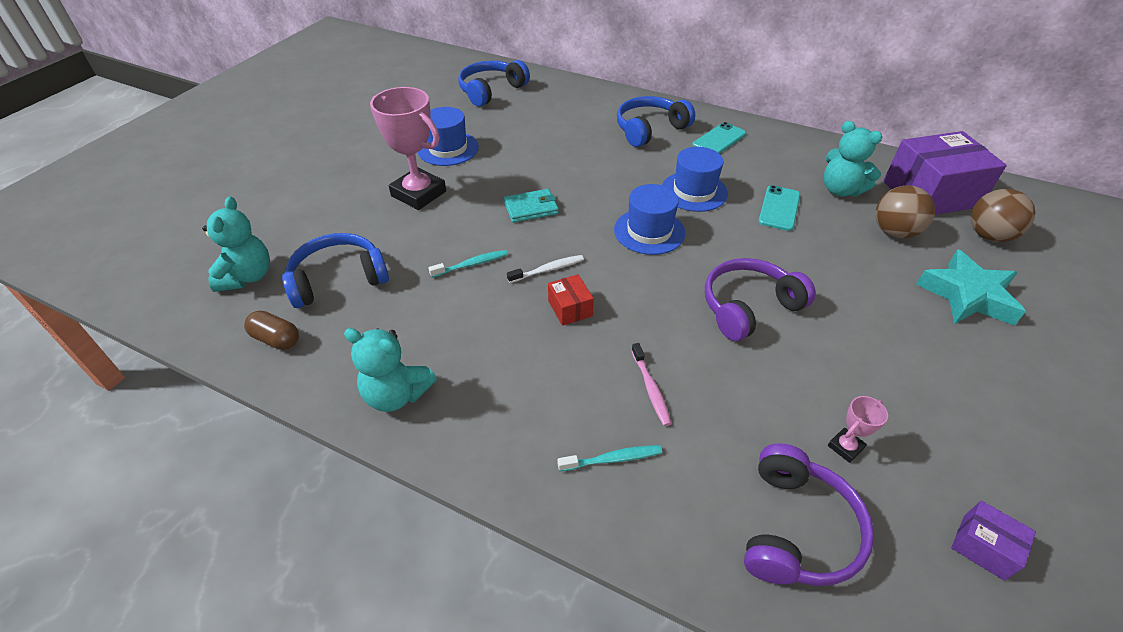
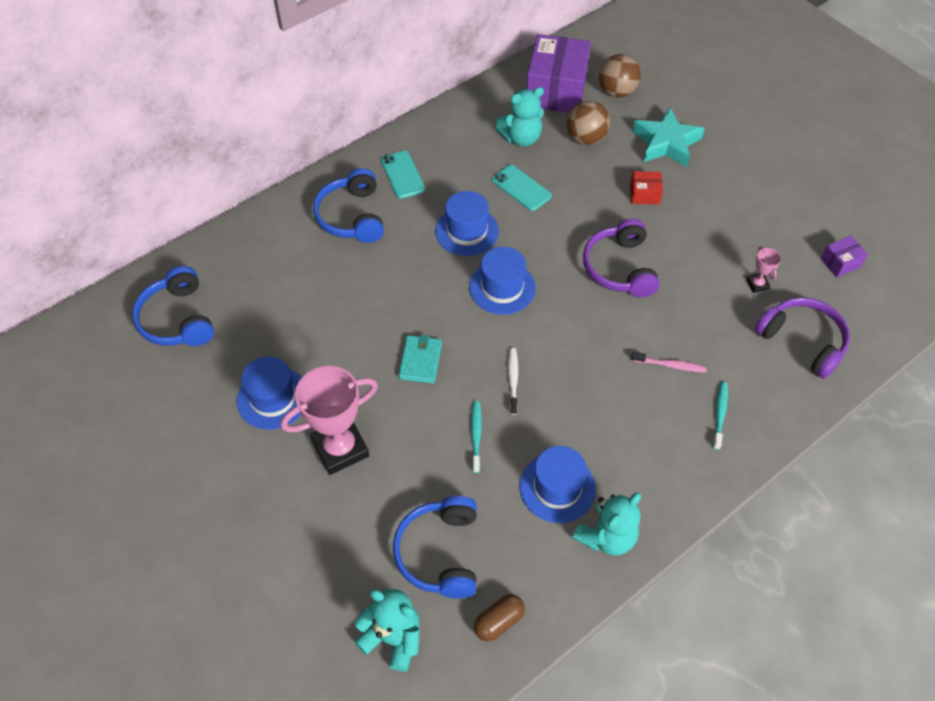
camera: 65 degrees left, 10 degrees up
(440, 338) = (557, 487): none -> blue hat
(570, 308) = (567, 382): red box -> red box (644, 194)

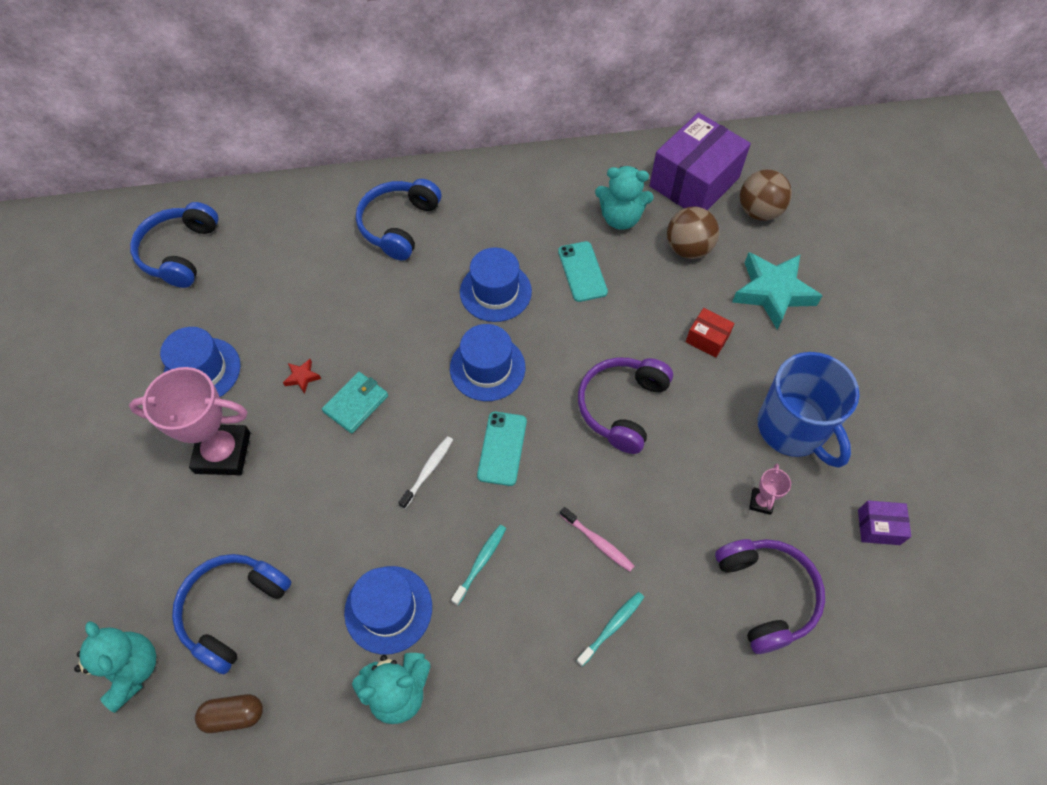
camera: 30 degrees right, 5 degrees up
(361, 363) = (302, 377): none -> red star
(402, 175) = (476, 204): turquoise phone -> turquoise phone (502, 448)
(476, 436) = (351, 509): turquoise toothbrush -> turquoise toothbrush (480, 563)
(743, 227) = (792, 429): none -> blue mug

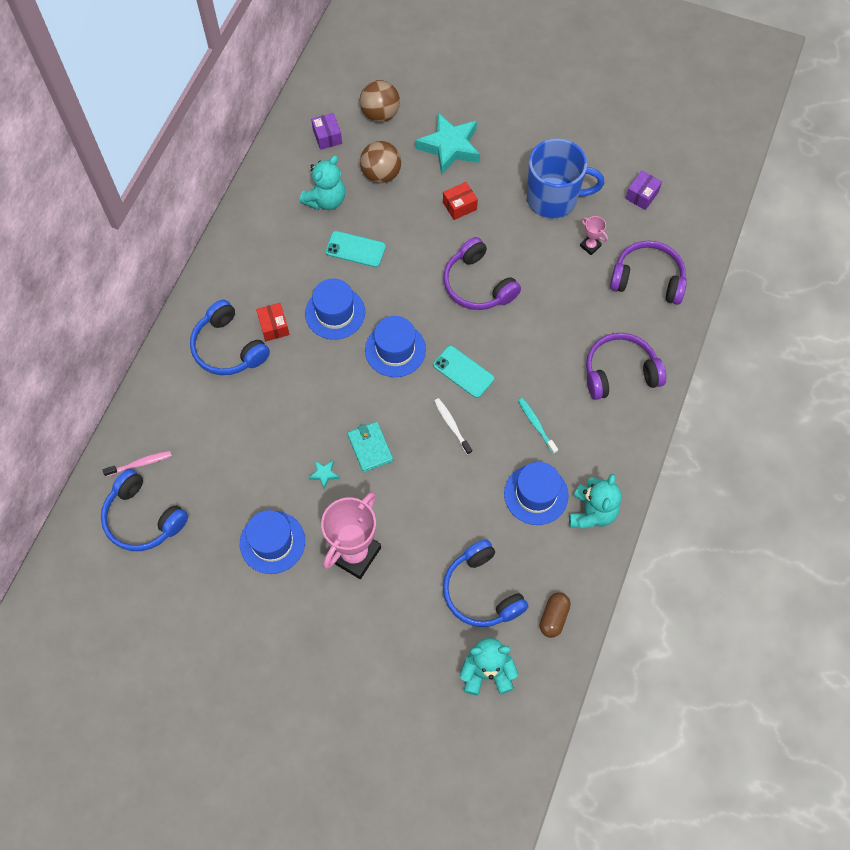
camera: 60 degrees left, 5 degrees up
(302, 377) = (324, 474): red star -> turquoise star
(446, 249) = (274, 326): none -> red box
(597, 542) = (562, 350): pink toothbrush -> pink toothbrush (140, 463)
(611, 627) = (620, 372): turquoise toothbrush -> purple headphones
(694, 182) = (327, 136): purple box -> purple box, size x0.44

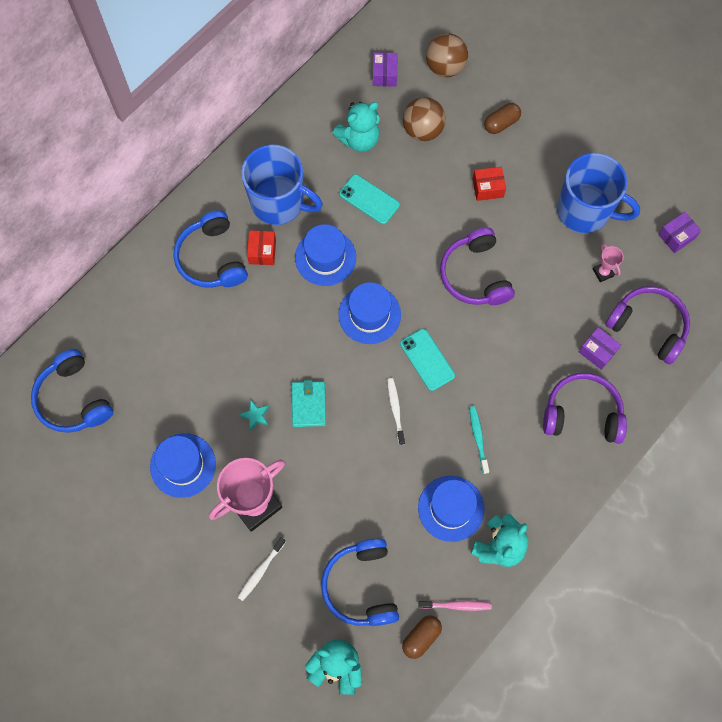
camera: 20 degrees right, 5 degrees up
(140, 463) = (89, 345): pink toothbrush -> pink toothbrush (456, 605)
(273, 278) = (279, 203): none -> blue mug
(383, 611) = (261, 571): none -> white toothbrush
(450, 147) = (501, 123): turquoise star -> brown capsule
(612, 315) = (597, 351): none -> purple box

